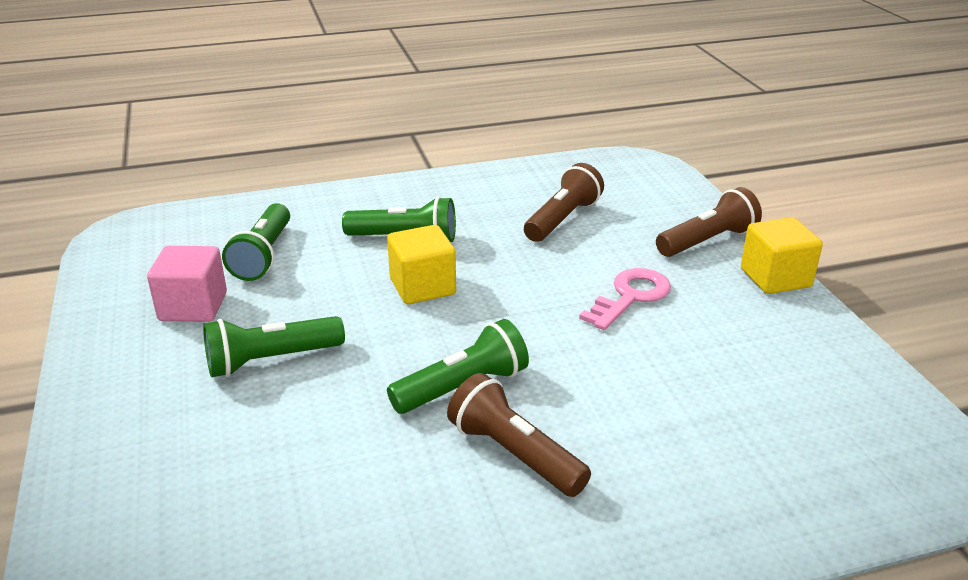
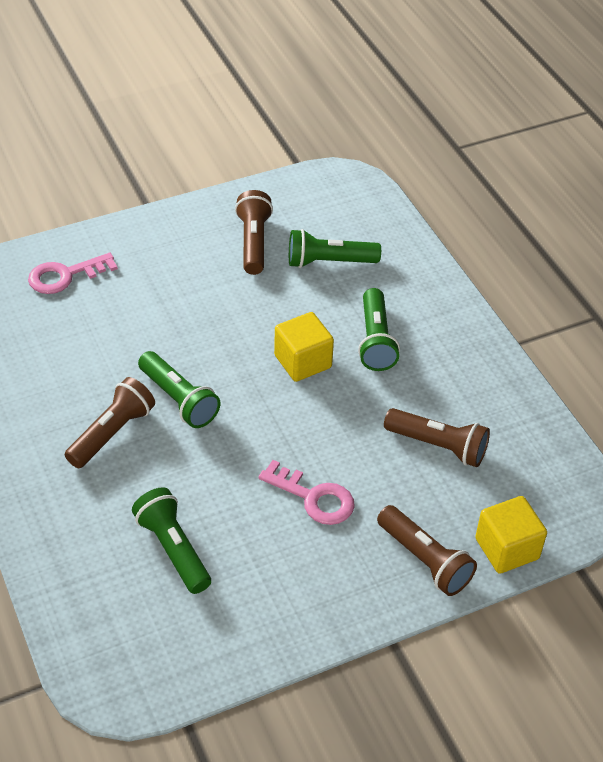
camera: 80 degrees right, 15 degrees up
(152, 499) = (65, 276): none -> pink key
(193, 307) = (253, 242): pink cube -> brown flashlight
(271, 360) = (196, 296): green flashlight -> green flashlight (173, 549)
(775, 278) = (367, 610): yellow cube -> yellow cube (507, 548)

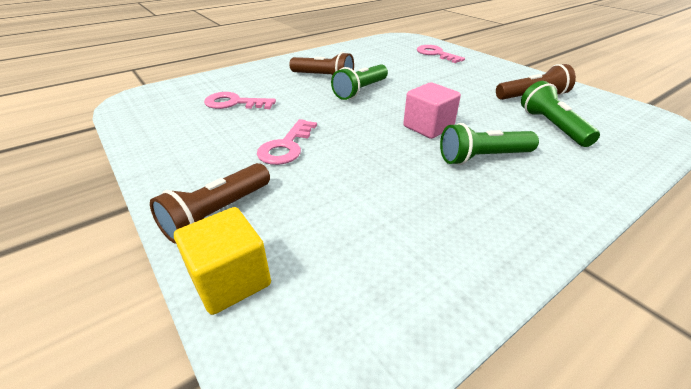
camera: 80 degrees right, 10 degrees down
(173, 549) = (234, 103): green flashlight -> pink key
(303, 361) = (428, 127): yellow cube -> pink cube
(438, 446) = (370, 209): brown flashlight -> none

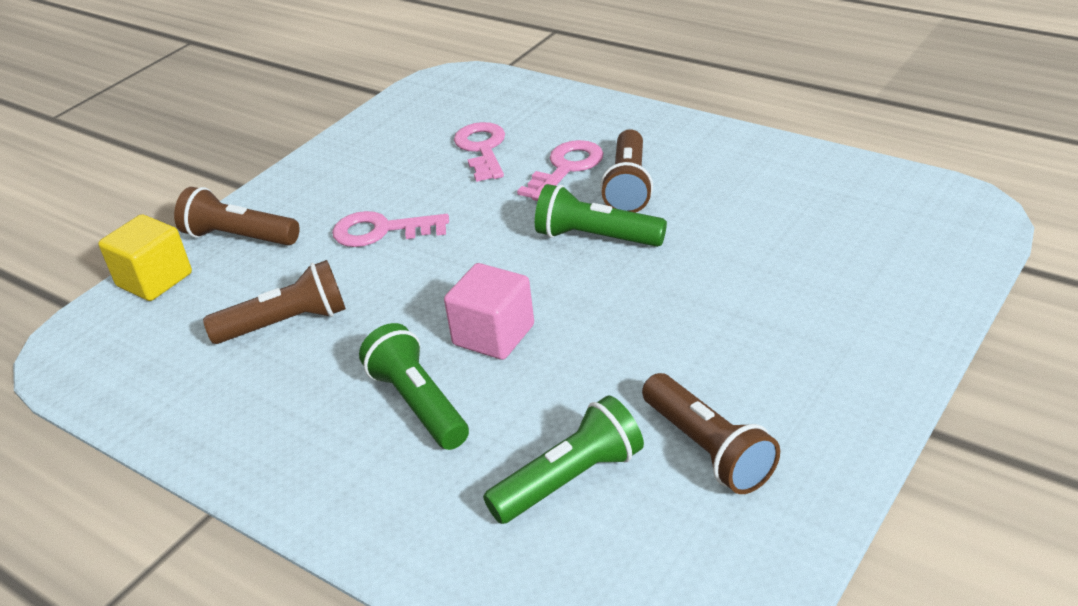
camera: 75 degrees right, 0 degrees up
(367, 199) = (286, 323): none -> brown flashlight
(436, 54) = (880, 280): pink key -> pink key (566, 168)

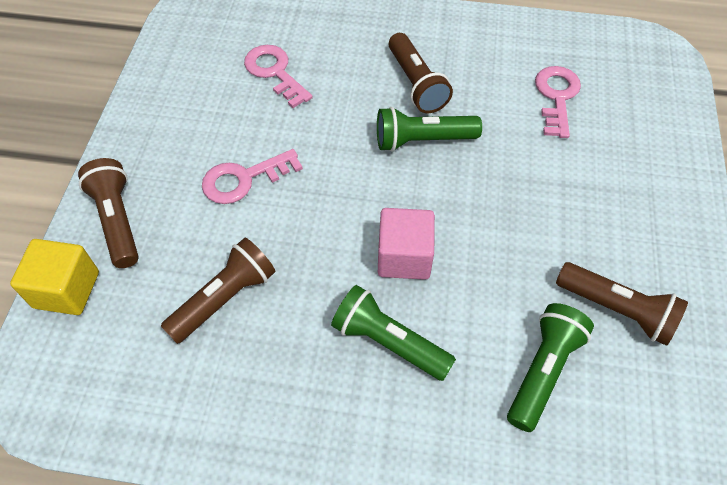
camera: 30 degrees left, 20 degrees up
(239, 237) = (117, 220): brown flashlight -> brown flashlight turned 75 degrees clockwise
(566, 168) = (356, 77): pink key -> pink key (556, 97)

